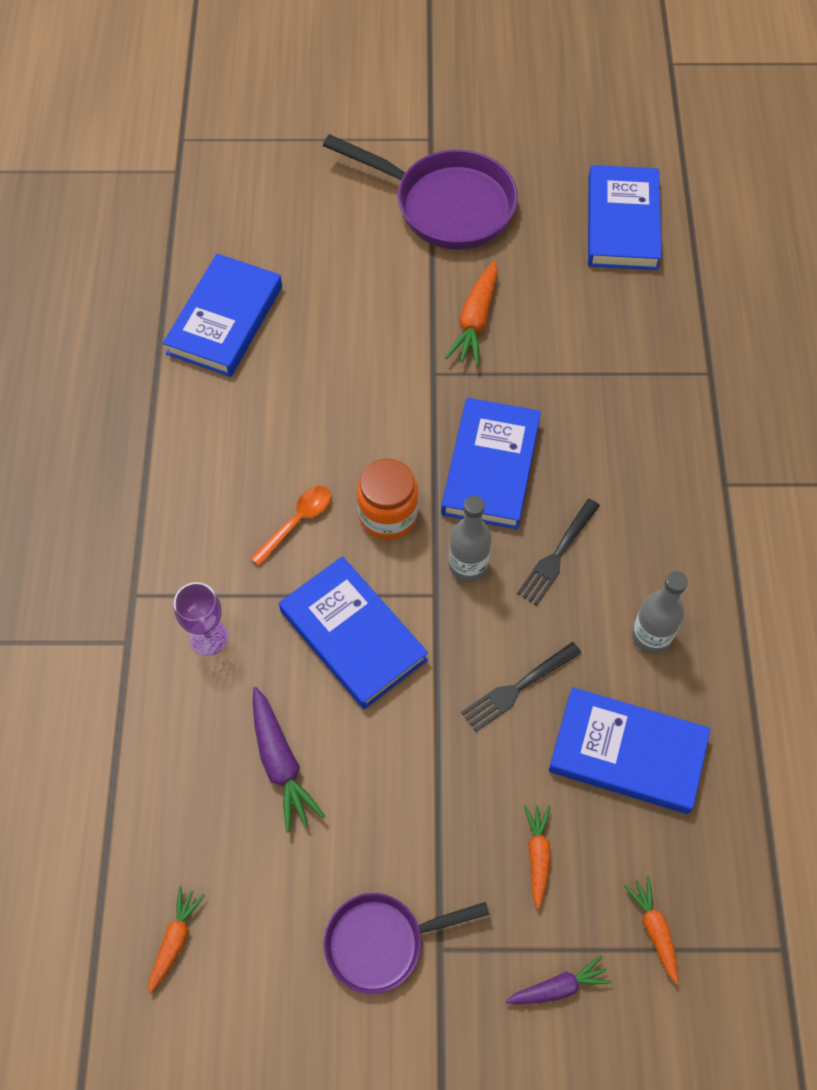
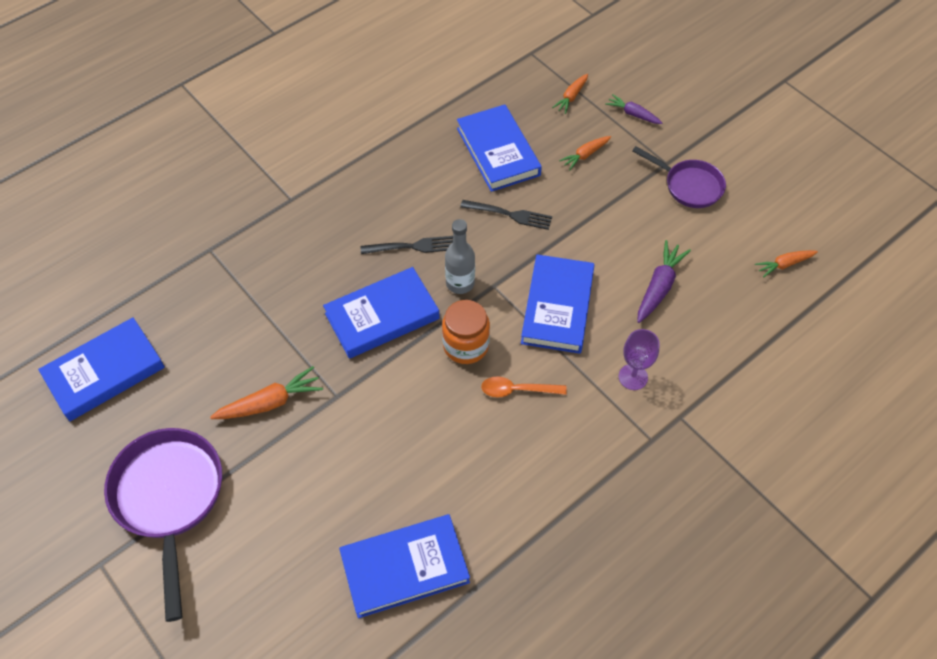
camera: 130 degrees left, 5 degrees down
(651, 636) = (422, 178): grey bottle -> none

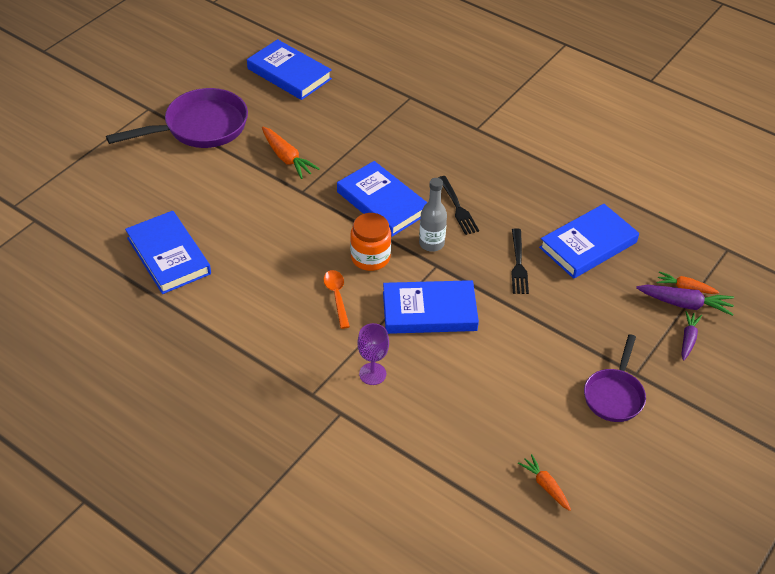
camera: 75 degrees right, 10 degrees down
(585, 155) = (614, 308): orange carrot -> none
(659, 286) = (479, 383): purple carrot -> purple carrot (685, 304)

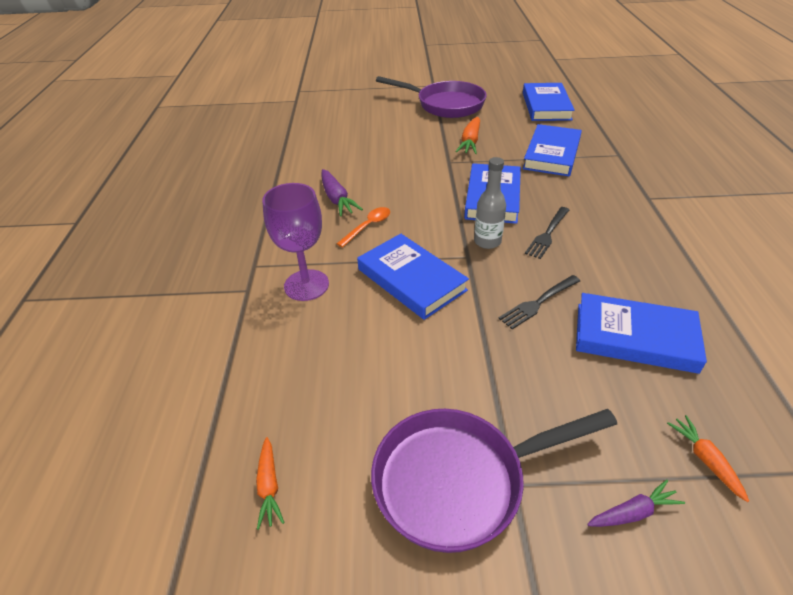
camera: 55 degrees right, 5 degrees down
(169, 256) = (321, 148): blue book -> blue book (552, 154)
(370, 257) = (429, 221): orange jar -> none
(372, 374) = (306, 285): purple goblet -> purple goblet, size x1.59
(545, 485) = (269, 486): orange carrot -> orange carrot turned 150 degrees clockwise
(614, 395) = (459, 481): purple pan -> purple pan, size x1.64
(685, 304) = (681, 475): purple carrot -> purple carrot (337, 199)

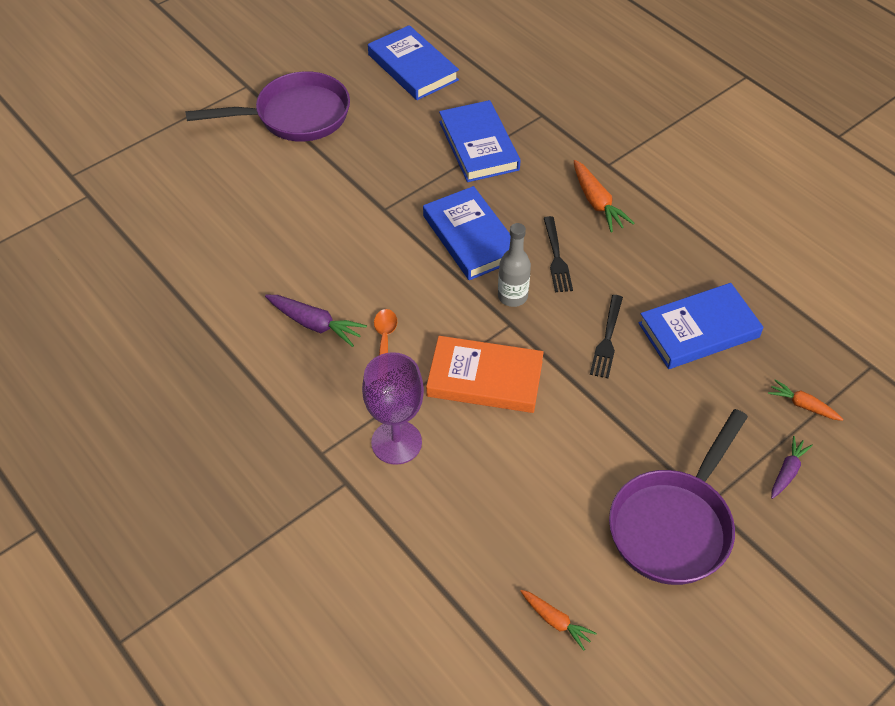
camera: 40 degrees left, 10 degrees up
(411, 280) = (485, 379): blue book -> orange book
(470, 142) = (379, 167): orange carrot -> orange carrot (597, 203)

